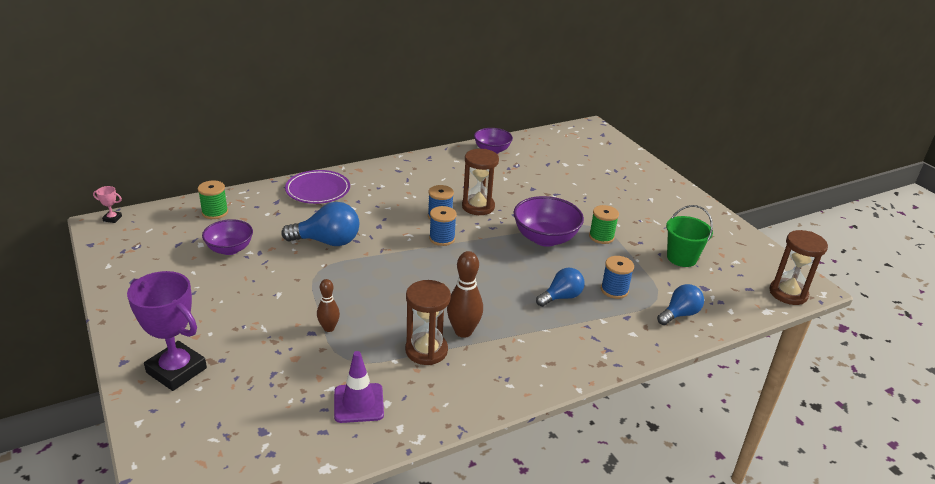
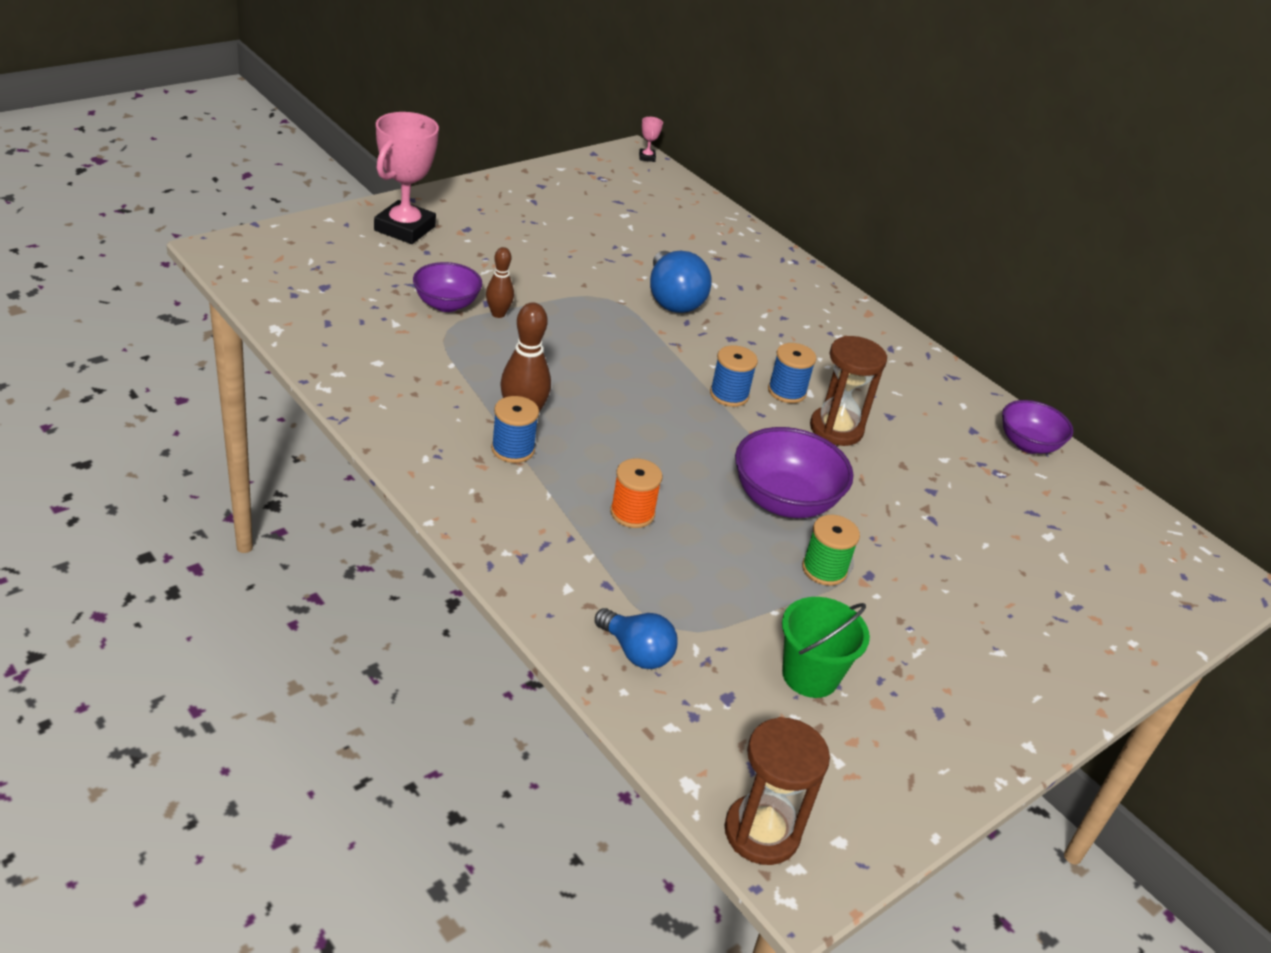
camera: 75 degrees right, 5 degrees up
(176, 370) = (404, 228): purple trophy -> pink trophy
(215, 212) = (694, 216): green spool -> none
(230, 249) = (623, 234): purple bowl -> purple bowl (446, 304)
(318, 190) = (791, 283): purple plate -> none
(358, 403) = (374, 343): purple traffic cone -> none
(426, 350) = (476, 388): brown hourglass -> none
(561, 297) = (632, 513): blue light bulb -> orange spool
(614, 290) = (674, 575): blue spool -> blue spool (513, 449)

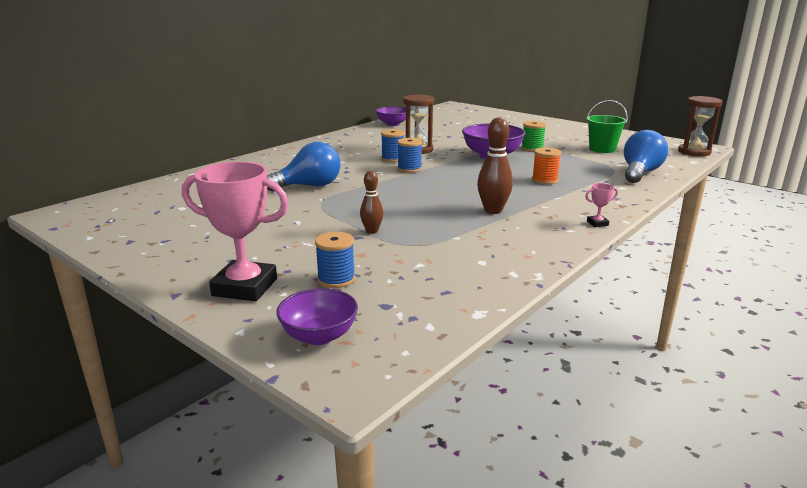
camera: 95 degrees left, 15 degrees down
(446, 304) = (373, 250): purple bowl -> purple bowl (319, 336)
(513, 449) = (528, 209): blue spool -> blue spool (336, 279)
(636, 652) = (640, 173): blue light bulb -> blue light bulb, size x1.53
(647, 157) = (64, 208): pink trophy -> pink trophy (597, 223)

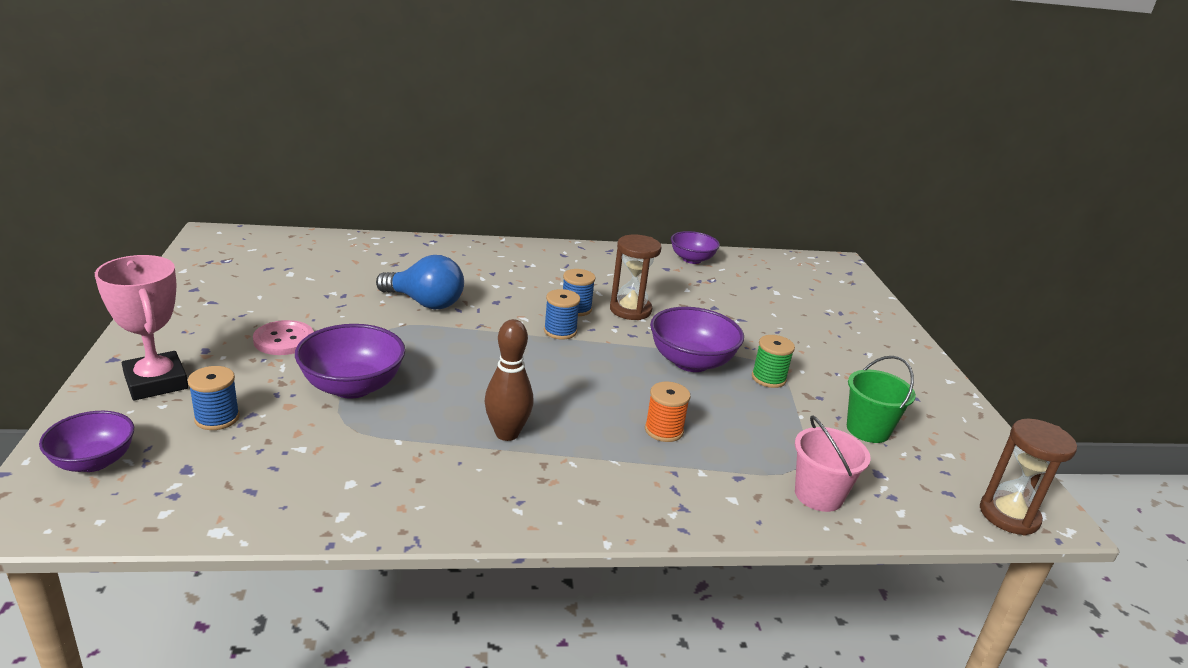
camera: 40 degrees right, 5 degrees up
(272, 233) = (284, 340): none -> pink button
(372, 231) = (352, 386): brown bowling pin -> purple bowl
(597, 223) = (567, 523): pink trophy -> none
(640, 173) = (818, 495): blue light bulb -> pink bucket

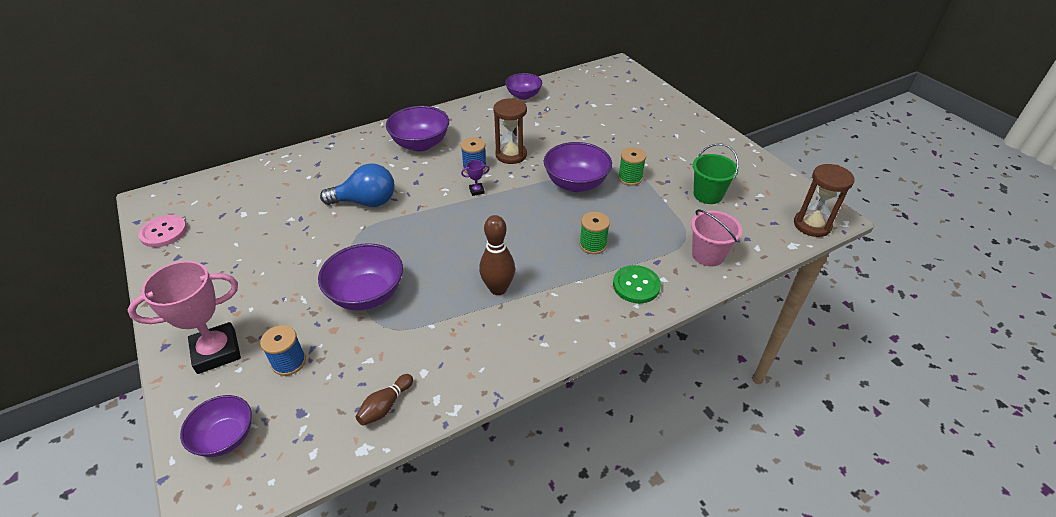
camera: 20 degrees left, 15 degrees up
(156, 382) = (216, 352): pink trophy -> pink trophy turned 60 degrees counterclockwise
(280, 499) = (385, 406): none -> brown bowling pin
(284, 340) = (286, 275): pink button -> pink button (164, 232)
(531, 269) = (420, 144): none -> purple bowl
(560, 331) = (476, 191): blue spool -> purple trophy
(664, 430) = (593, 245): orange spool -> green spool
(689, 493) = (636, 285): none -> green button

